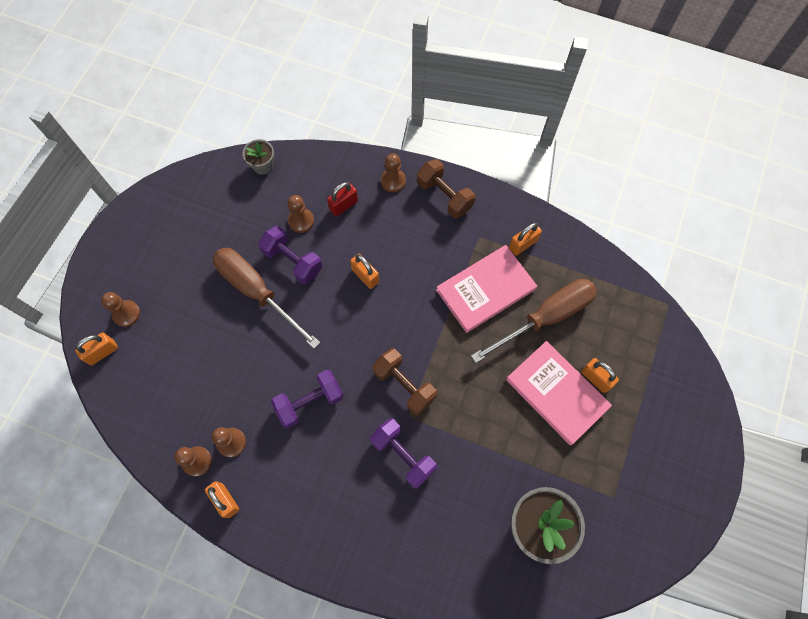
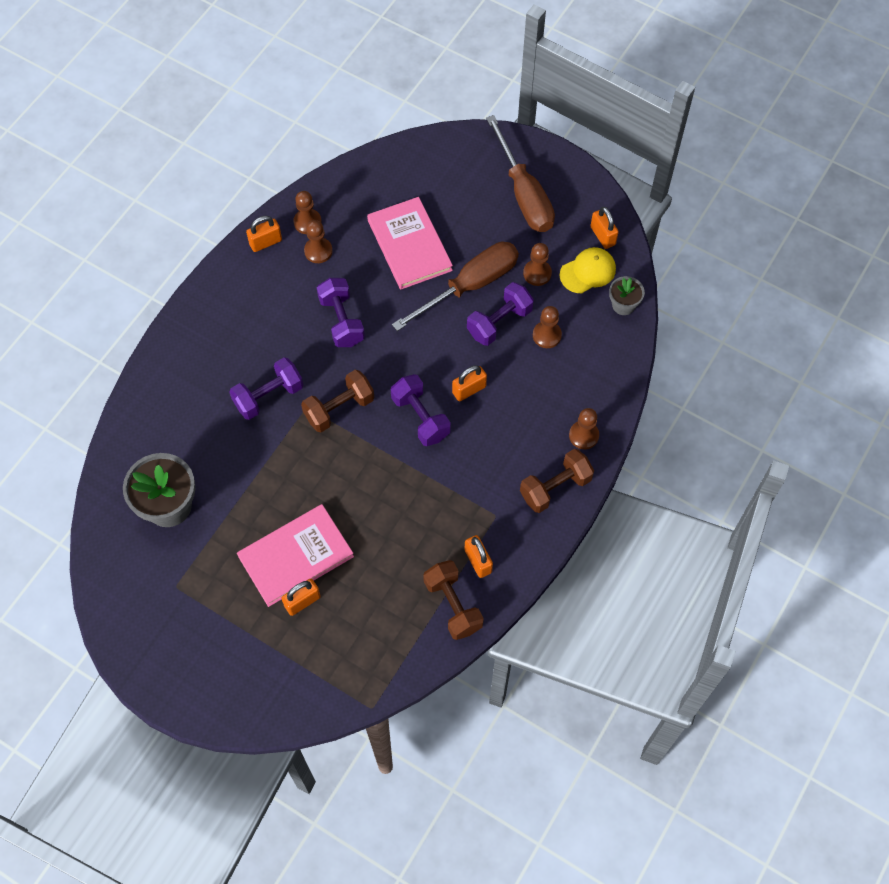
camera: 100 degrees right, 5 degrees down
(102, 352) = (432, 151): orange padlock -> orange padlock (602, 236)
(126, 314) = (468, 172): brown pawn -> brown pawn (537, 273)
(231, 196) = (588, 272): none -> yellow cap
(343, 205) = (559, 380): red padlock -> none
(400, 312) = (420, 417): none -> purple dumbbell
(485, 290) = (429, 509): pink book -> pink book (409, 245)
(546, 317) = (383, 565): brown screwdriver -> brown screwdriver (524, 194)
(565, 257) = (453, 605): none -> brown dumbbell

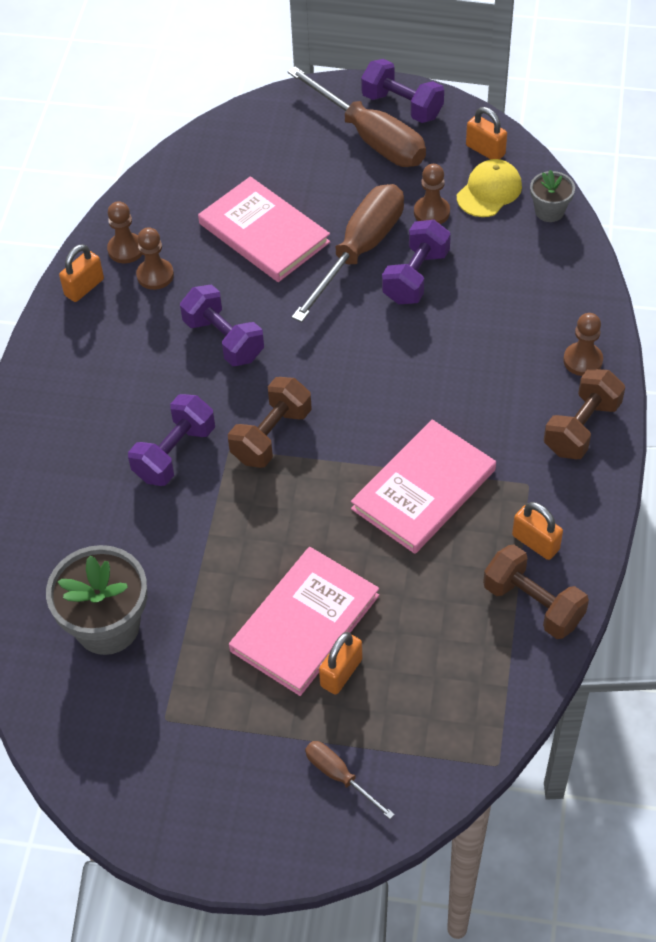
camera: 20 degrees left, 10 degrees down
(267, 672) = (339, 776): none -> brown screwdriver
(420, 417) = (377, 410): purple dumbbell -> purple dumbbell (402, 106)
(422, 490) = (423, 489): none -> pink book
(469, 389) = (419, 360): orange padlock -> none
(547, 335) = (479, 271): brown pawn -> none

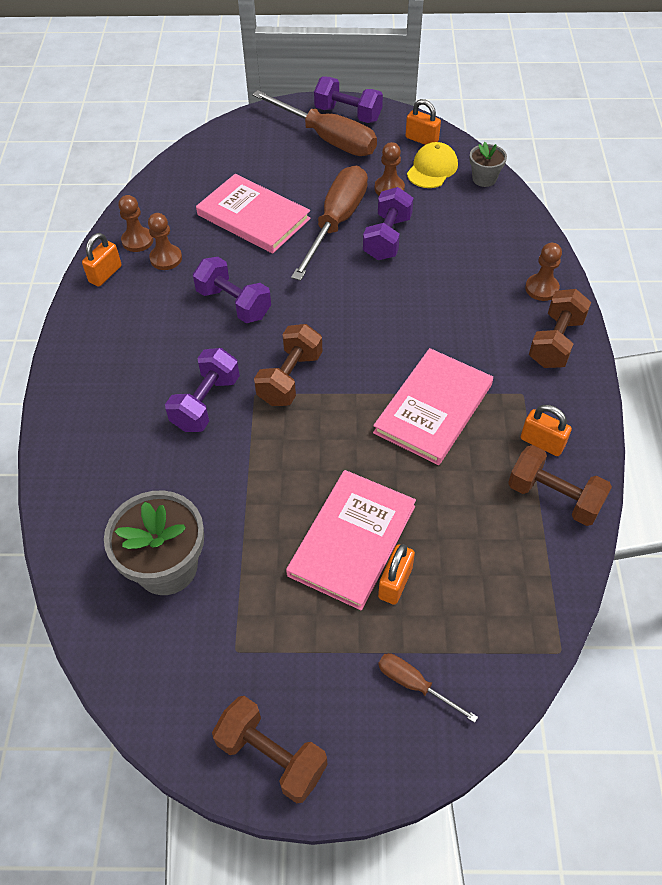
camera: 10 degrees left, 0 degrees up
(184, 823) = (271, 756): none -> brown dumbbell

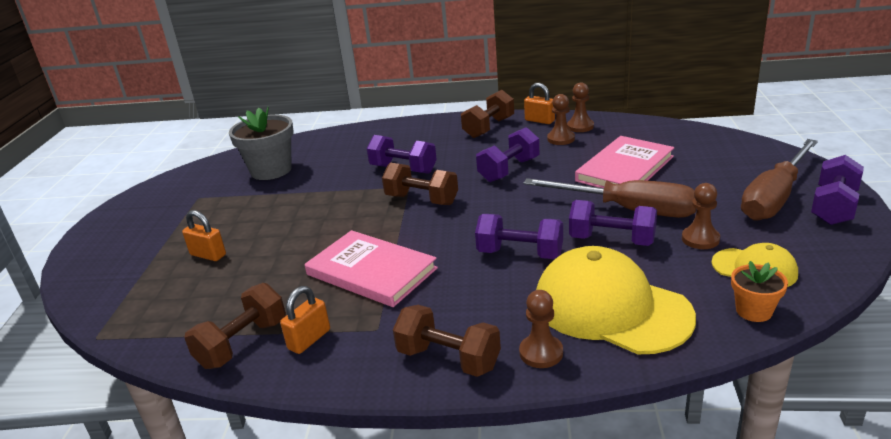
camera: 95 degrees right, 25 degrees down
(271, 756) = (123, 214): brown dumbbell -> brown dumbbell (489, 128)
(352, 540) = (254, 235): pink book -> none
(406, 297) = (520, 254): none -> purple dumbbell
(414, 684) = (125, 265): brown screwdriver -> none
(421, 140) = (814, 260): orange padlock -> none
(484, 179) = (753, 311): grey flower pot -> orange flower pot
(484, 247) = (611, 308): none -> yellow cap

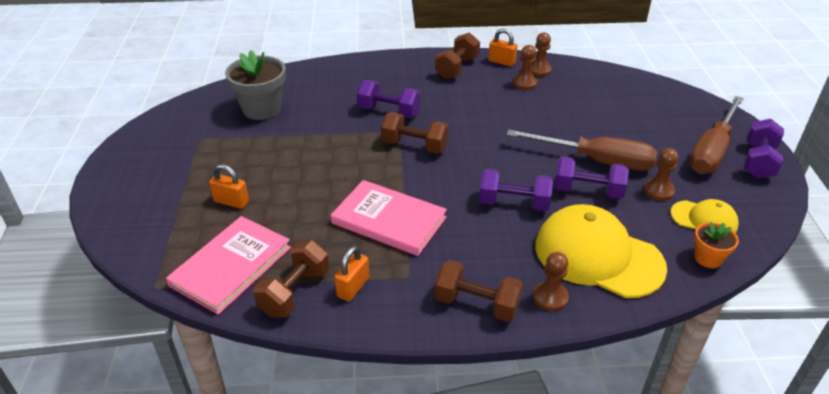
camera: 10 degrees left, 10 degrees up
(509, 170) = (485, 116): purple dumbbell -> none
(625, 169) = (586, 118): pink book -> pink book (231, 266)

